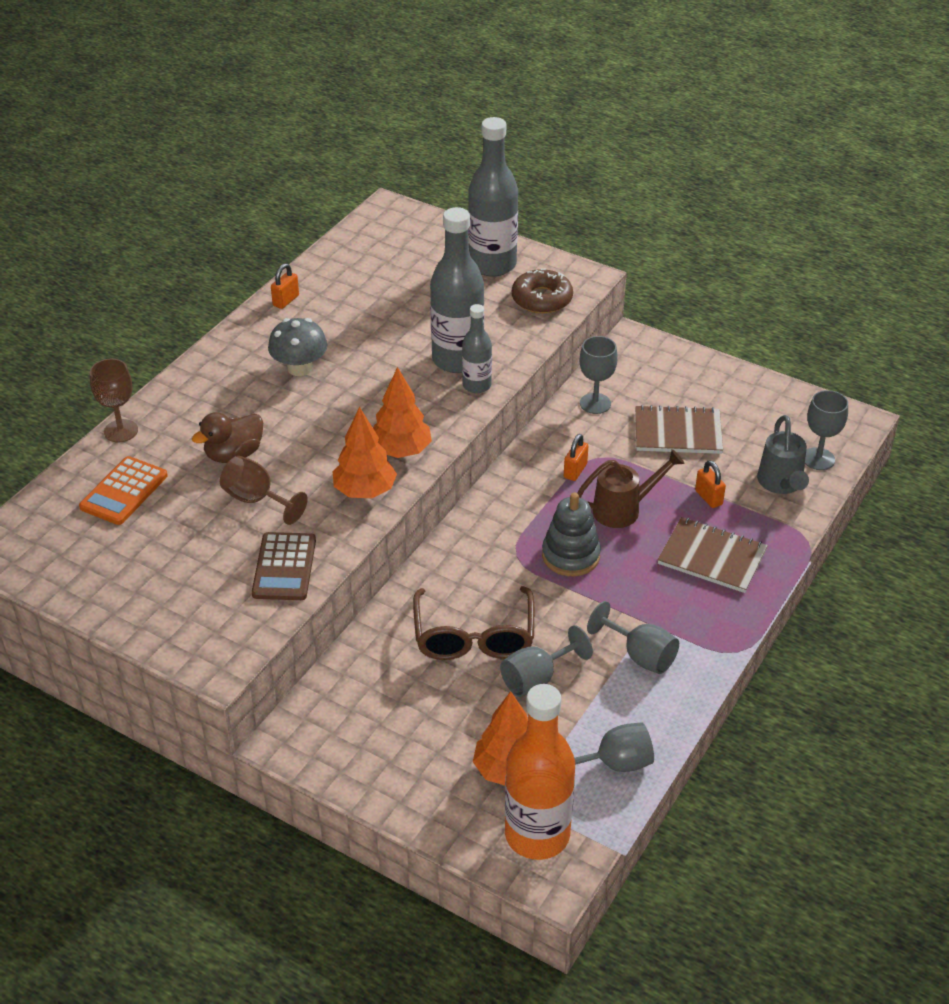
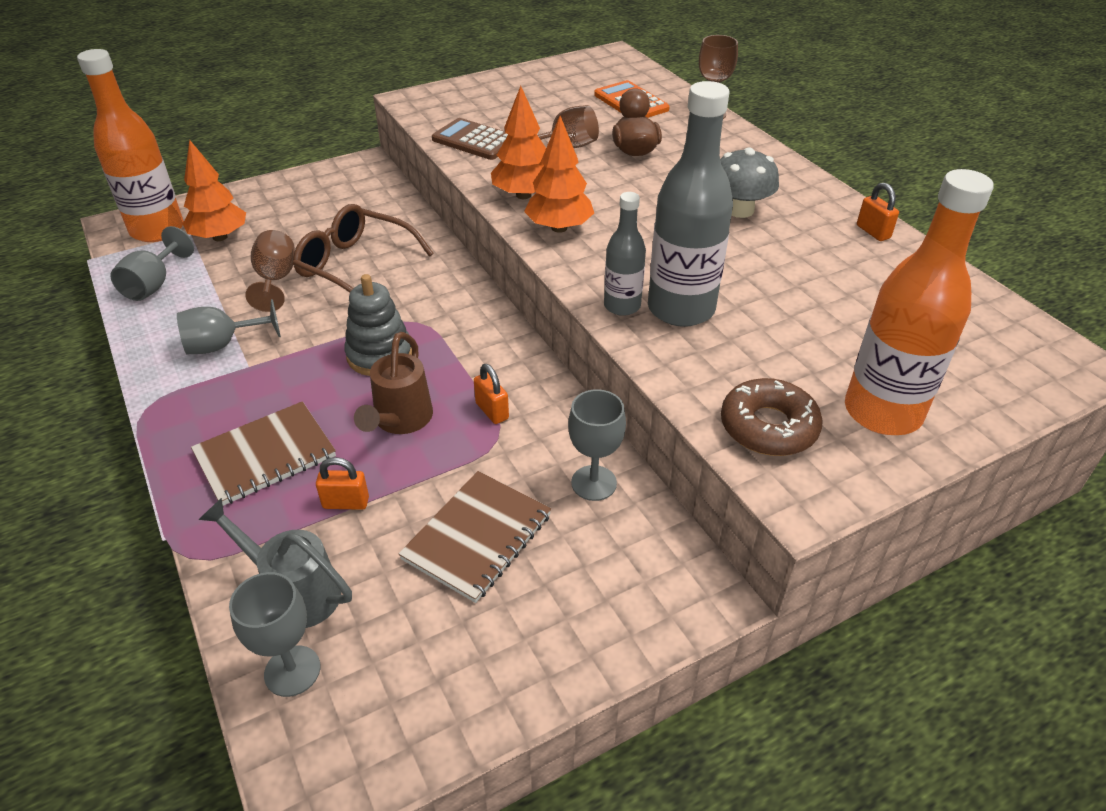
camera: 120 degrees right, 0 degrees up
(492, 265) = (882, 412): grey bottle -> orange bottle
(536, 679) = (276, 280): grey goblet -> brown goblet

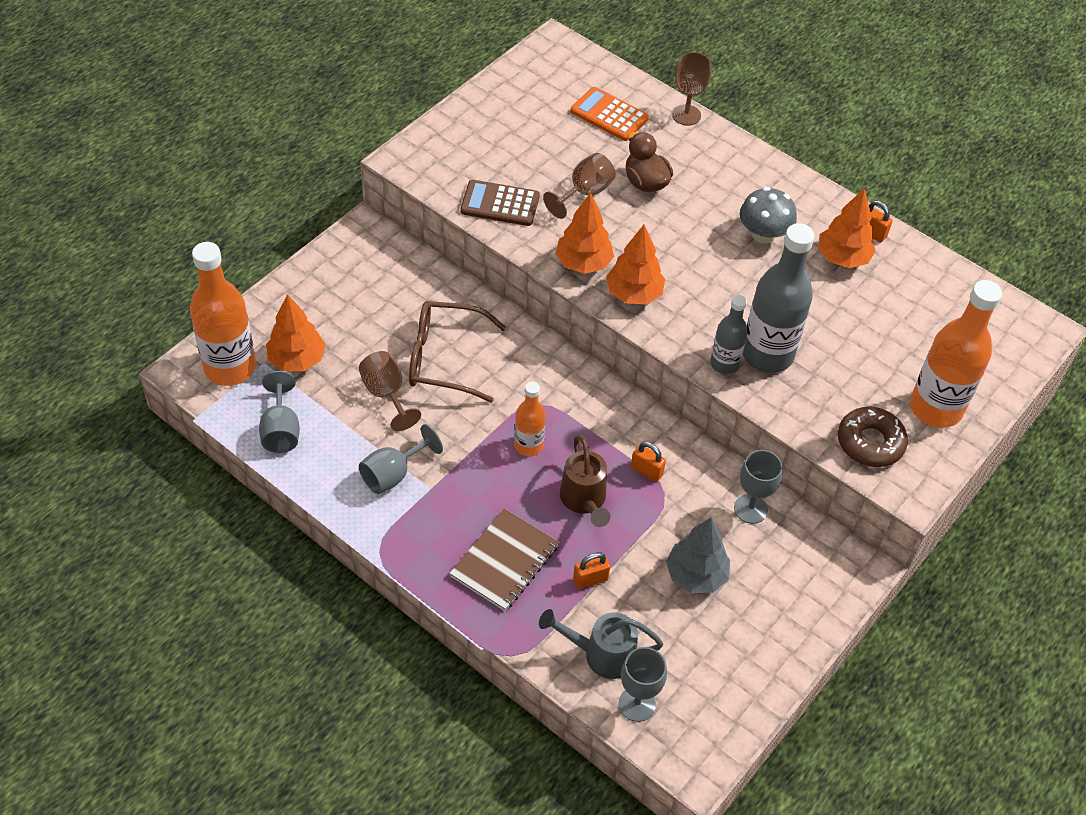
camera: 25 degrees left, 10 degrees up
(380, 355) = (528, 445): grey stacking toy -> orange bottle
(477, 537) = (696, 575): brown notebook -> grey tree
(825, 245) = (842, 258): none -> orange tree

